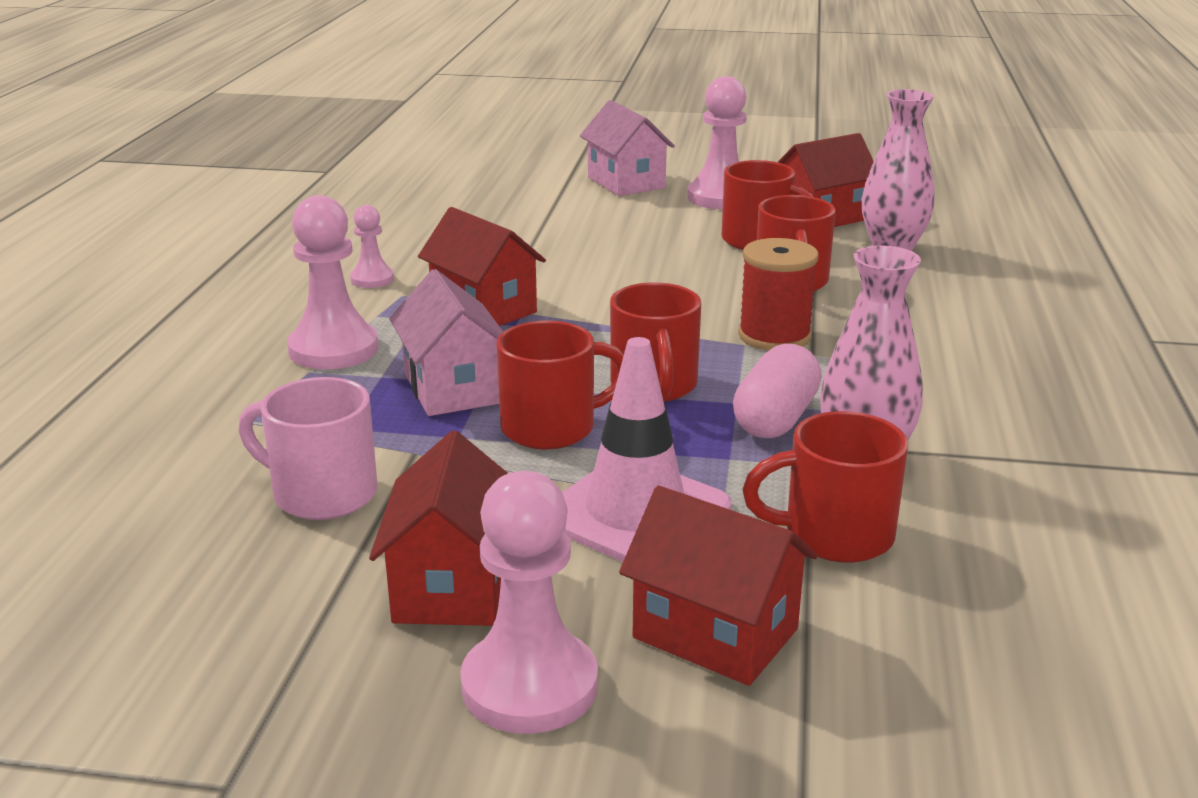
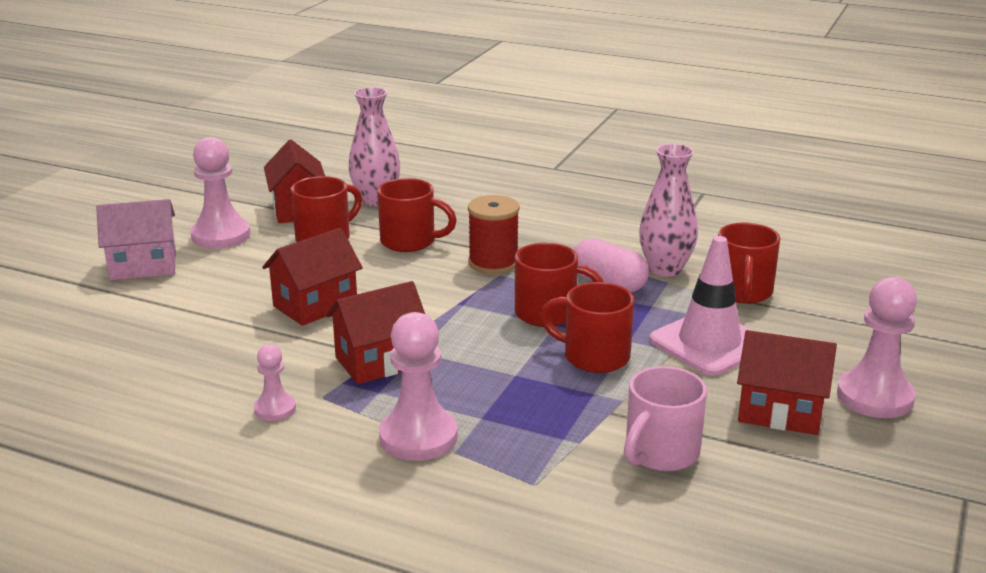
camera: 75 degrees left, 0 degrees up
(453, 388) = (517, 388): pink house -> none
(552, 428) = (593, 356): red mug -> red mug turned 60 degrees counterclockwise
(715, 633) = (829, 339): red house -> red house (315, 305)

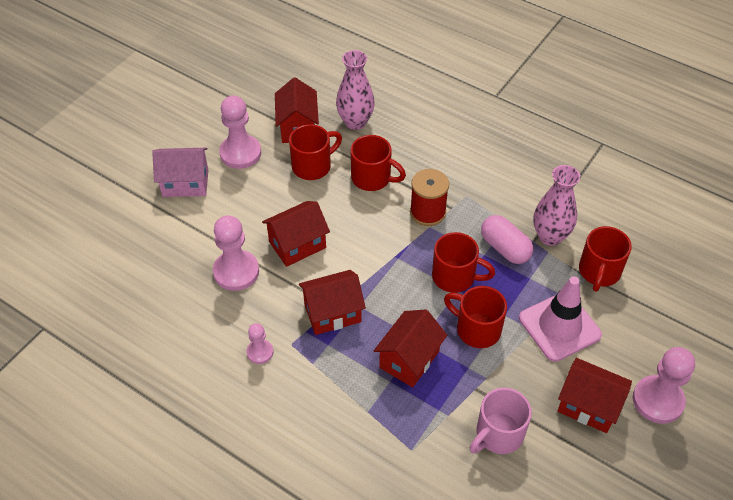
camera: 10 degrees right, 25 degrees up
(418, 437) = (347, 394): pink pawn -> pink pawn (236, 272)
(504, 394) = (409, 359): none -> red house

